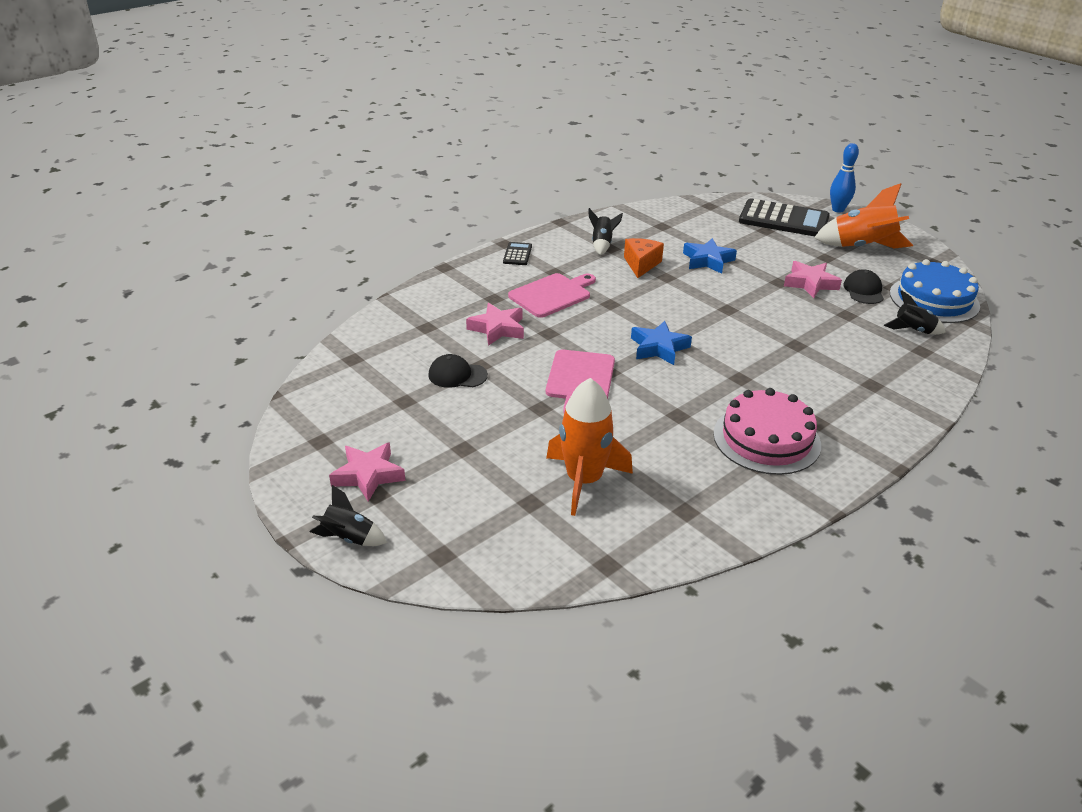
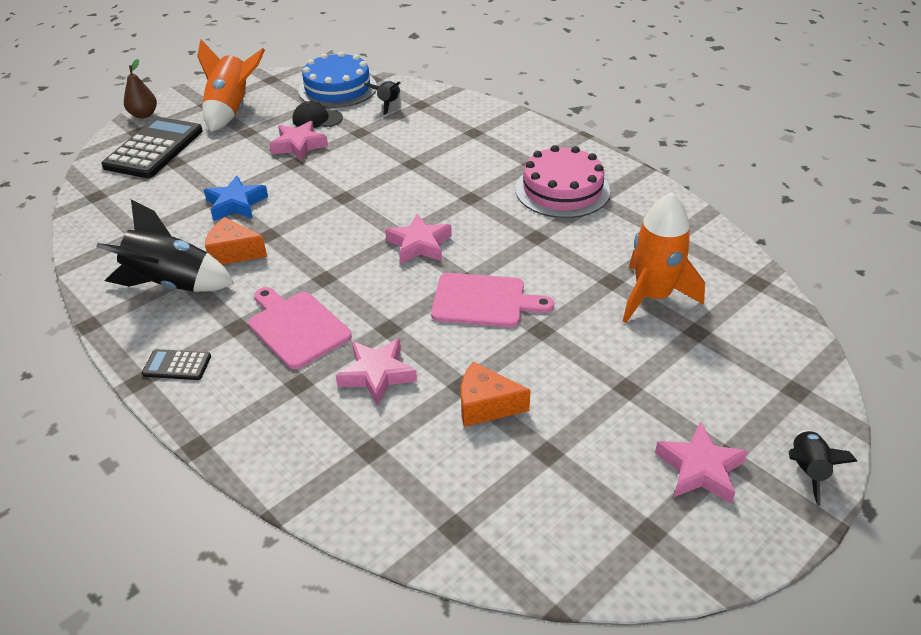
camera: 90 degrees left, 5 degrees up
(457, 375) = (485, 406): black cap -> orange cheese
(602, 244) = (172, 284): black rocket -> black rocket, size x1.84
(659, 348) = (419, 245): blue star -> pink star
(838, 210) = (144, 115): blue bowling pin -> brown pear

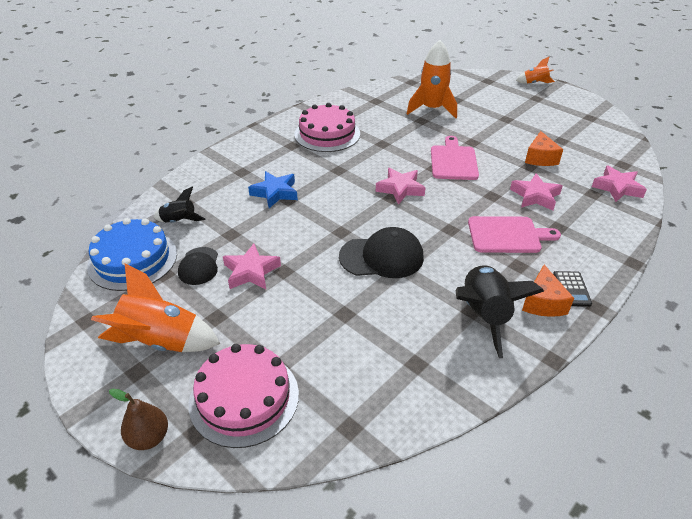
camera: 95 degrees left, 0 degrees up
(154, 149) = (244, 398): black calculator -> pink cake
(233, 253) = (431, 285): orange cheese -> orange cheese (543, 302)
(236, 204) = (357, 298): blue star -> blue star (275, 193)
(291, 222) = (382, 257): none -> black cap
(297, 327) = (507, 235): pink cutting board -> pink cutting board turned 135 degrees counterclockwise
(700, 469) = (548, 104): pink star -> pink star (617, 188)
(806, 470) = (534, 83): black rocket -> orange rocket

